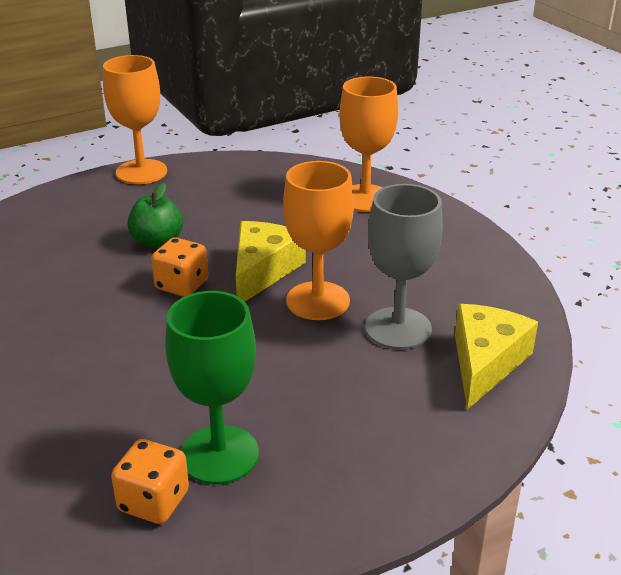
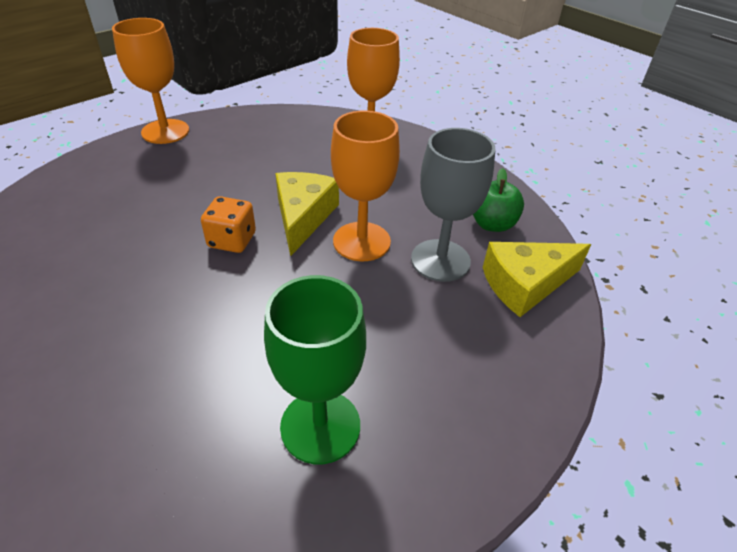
camera: 15 degrees left, 10 degrees up
(153, 501) = (268, 499): orange dice -> none
(157, 241) = (197, 198): green apple -> green apple (492, 224)
(485, 362) = (525, 284): yellow cheese -> yellow cheese turned 120 degrees counterclockwise

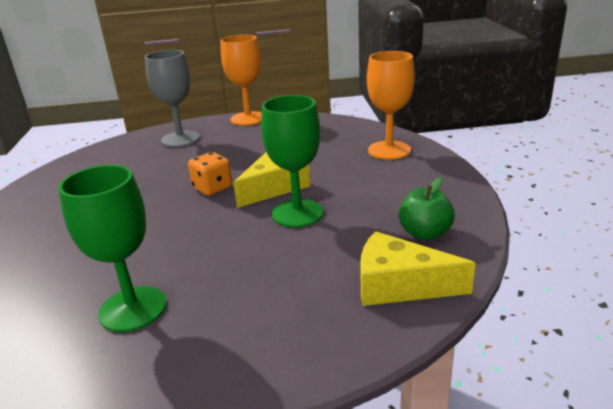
camera: 40 degrees right, 15 degrees down
(361, 241) = (297, 213): orange goblet -> green goblet
(440, 260) = (344, 244): grey goblet -> grey goblet (180, 139)

